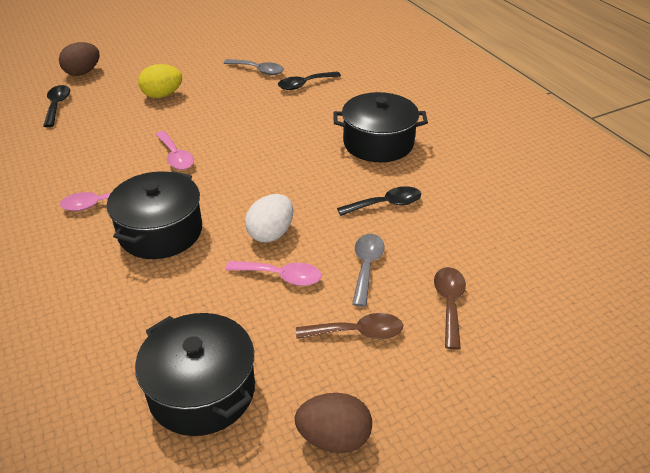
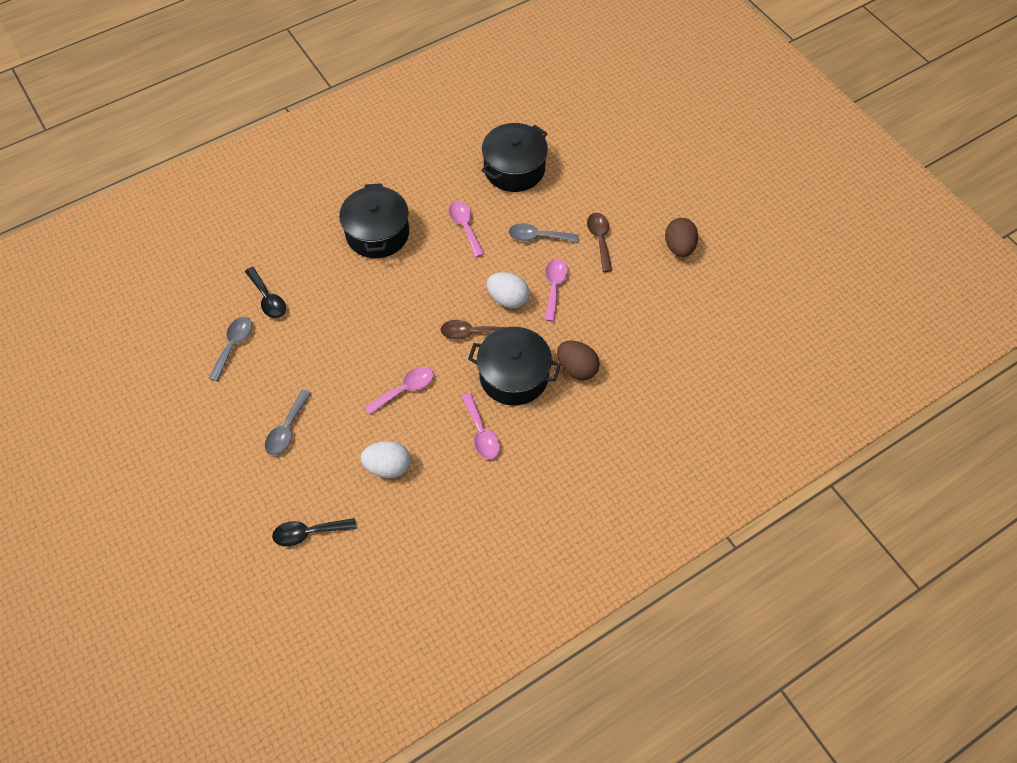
camera: 95 degrees left, 20 degrees up
(83, 72) = (228, 532): brown egg -> brown egg (577, 368)
(95, 145) = (388, 466): none -> white egg
(162, 95) = (287, 429): yellow egg -> grey spoon
(202, 391) = (660, 317): black pot -> black pot (514, 169)
(386, 204) = (465, 226): black spoon -> pink spoon
(449, 303) = (567, 191): brown spoon -> brown spoon (471, 333)

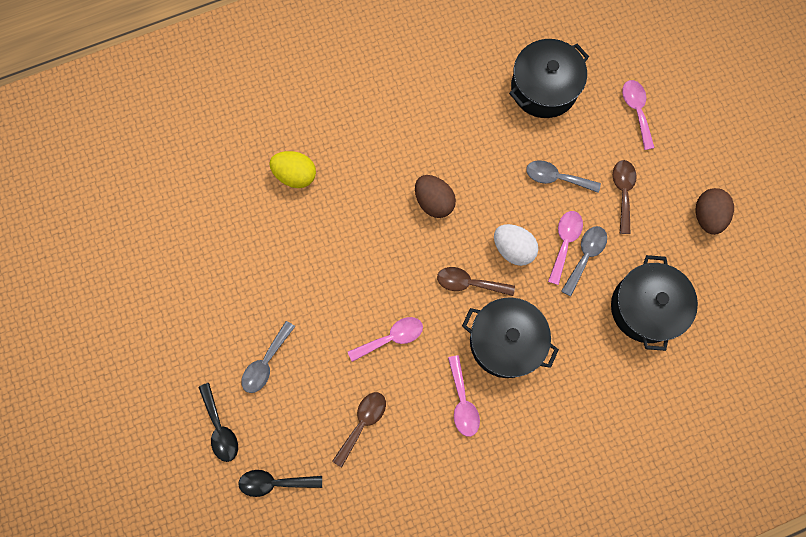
camera: 10 degrees right, 15 degrees up
(233, 345) = (222, 256): grey spoon -> grey spoon (585, 256)
(268, 299) = (262, 206): black spoon -> black spoon (220, 428)
(296, 269) = (295, 175): none -> yellow egg
(377, 233) = (386, 145): black pot -> black pot (646, 308)
(388, 466) = (362, 423): white egg -> brown spoon
(465, 226) = (480, 152): pink spoon -> pink spoon (636, 111)
(577, 368) = (573, 344): brown egg -> brown egg (434, 202)

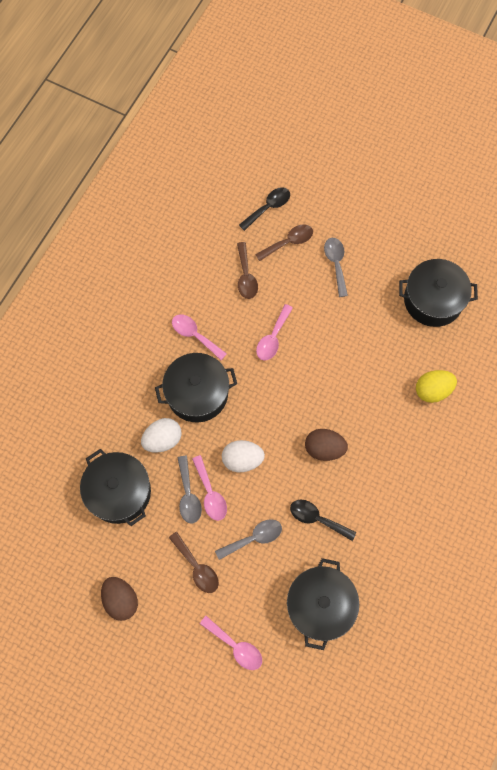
camera: 140 degrees right, 5 degrees down
(214, 252) = (433, 300): none -> black pot
(220, 428) = (327, 210): black spoon -> black spoon (317, 518)
(469, 283) = (253, 412): brown spoon -> brown spoon (288, 242)
(571, 324) = (163, 439): none -> white egg

